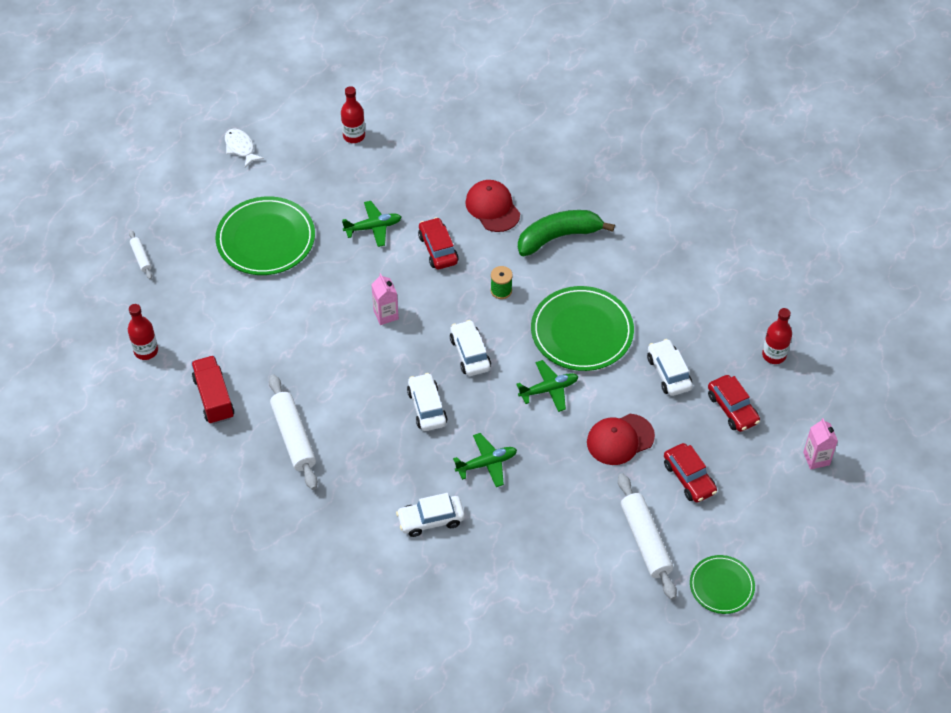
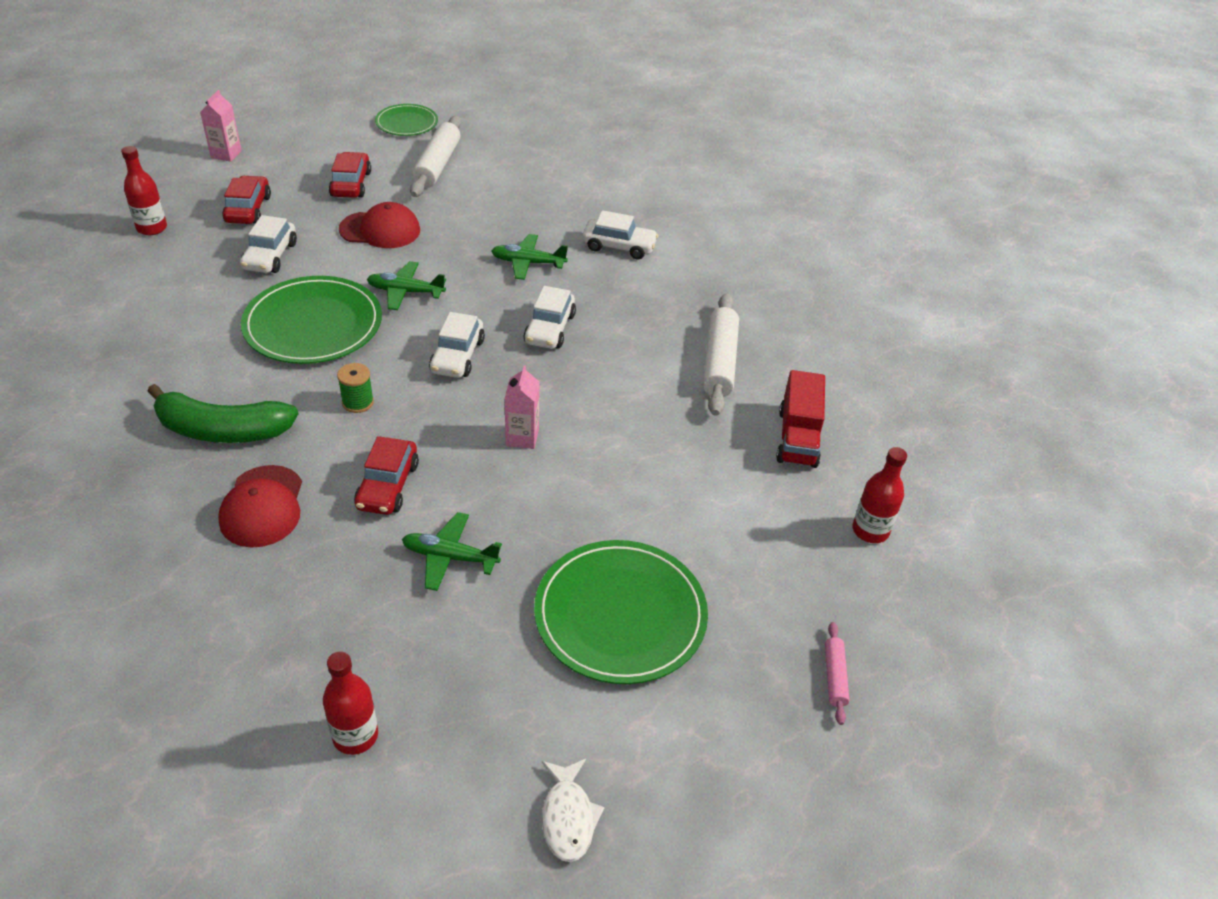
camera: 155 degrees left, 10 degrees down
(141, 257) = (834, 676): white rolling pin -> pink rolling pin

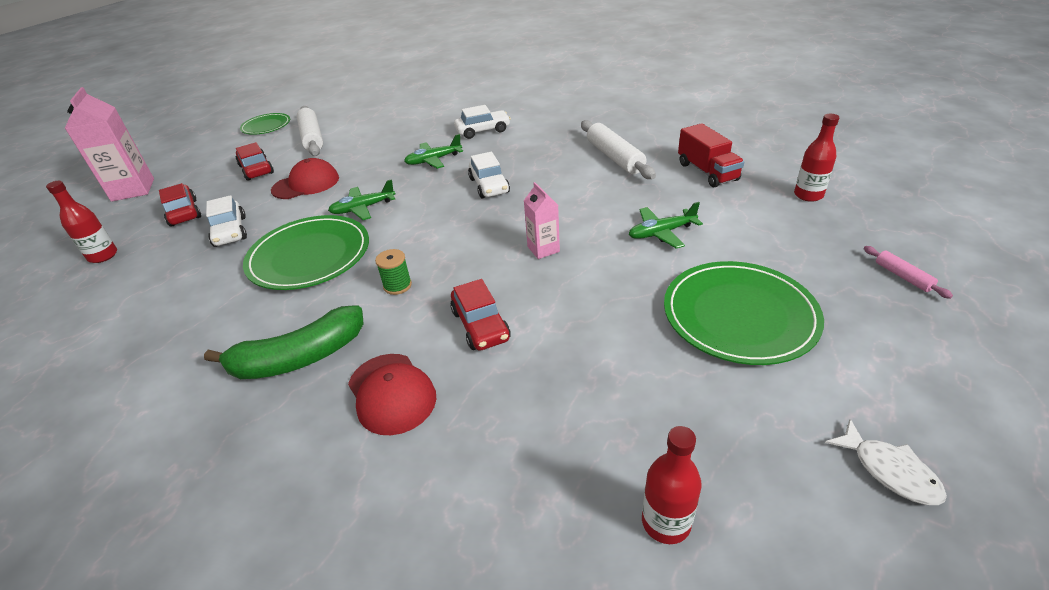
camera: 25 degrees left, 5 degrees down
(226, 154) = (133, 190): pink carton -> pink carton, size x1.78
(450, 557) = (581, 345): green plane -> green plane (661, 233)
(457, 356) = (443, 226): white car -> none

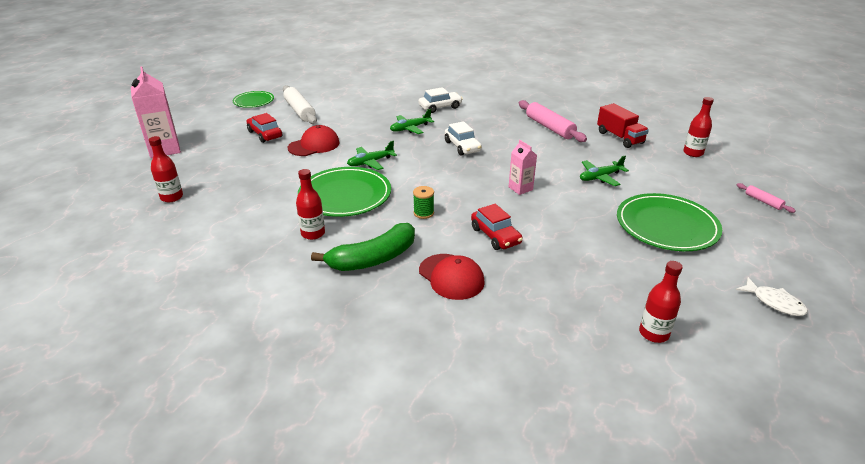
camera: 10 degrees left, 5 degrees down
(183, 212) = (221, 166): red car -> none
(230, 231) = (270, 179): white car -> none
(241, 314) = (313, 233): none -> red bottle
(614, 157) = (549, 127): white rolling pin -> pink rolling pin

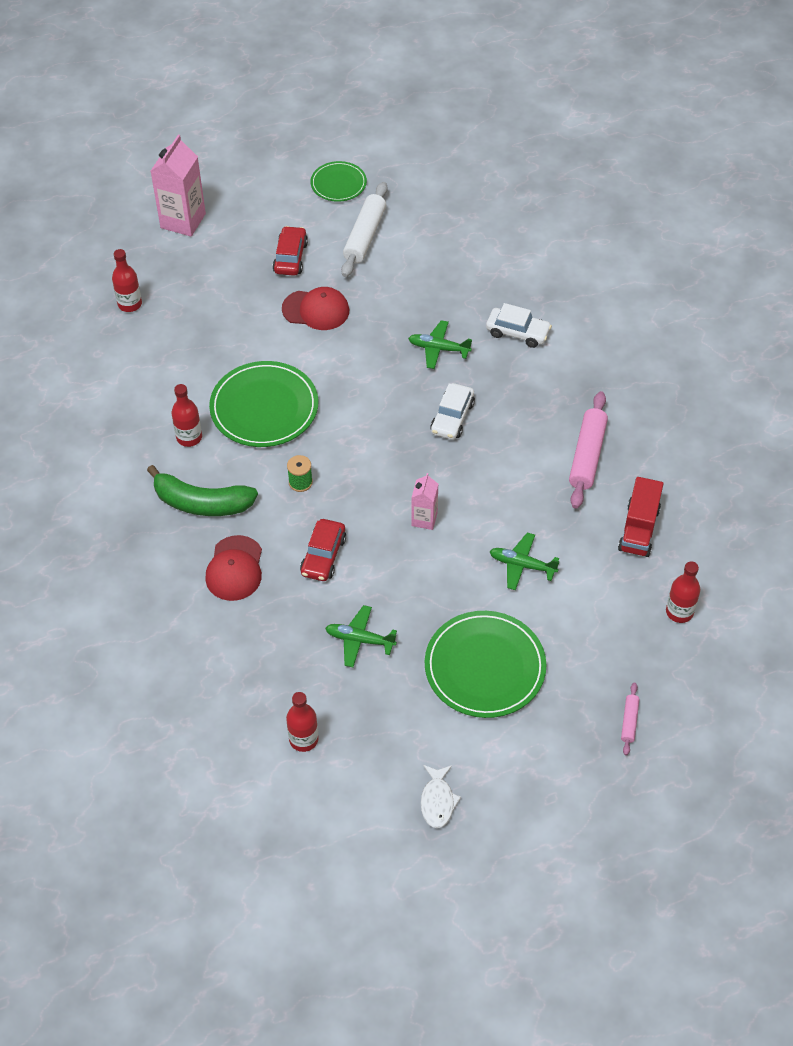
camera: 45 degrees right, 20 degrees up
(370, 162) = (337, 376): green plane -> green plane (359, 640)

